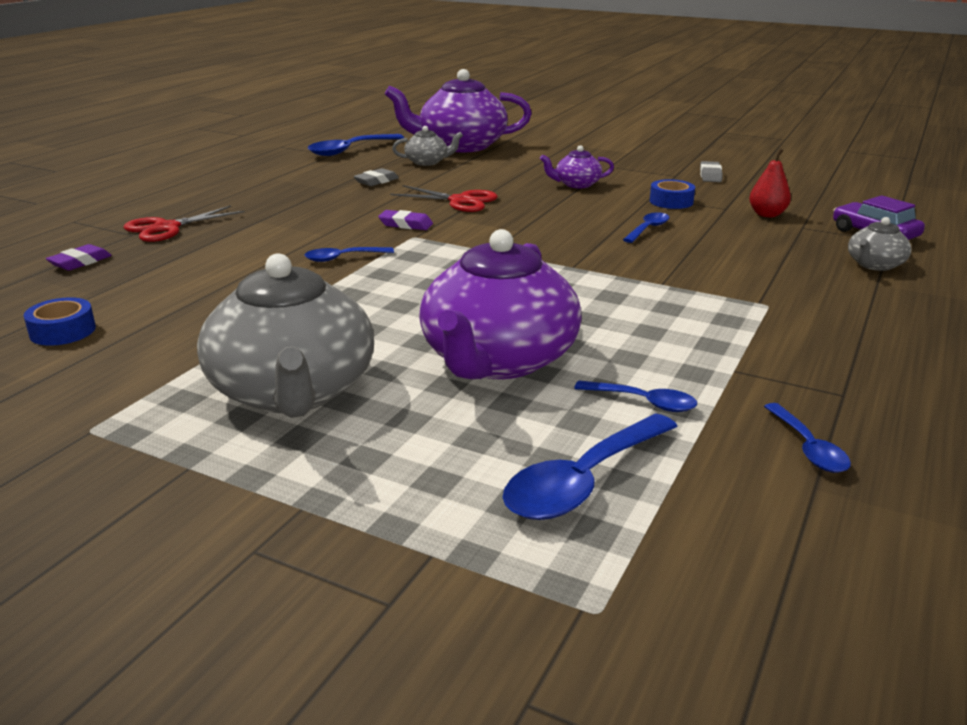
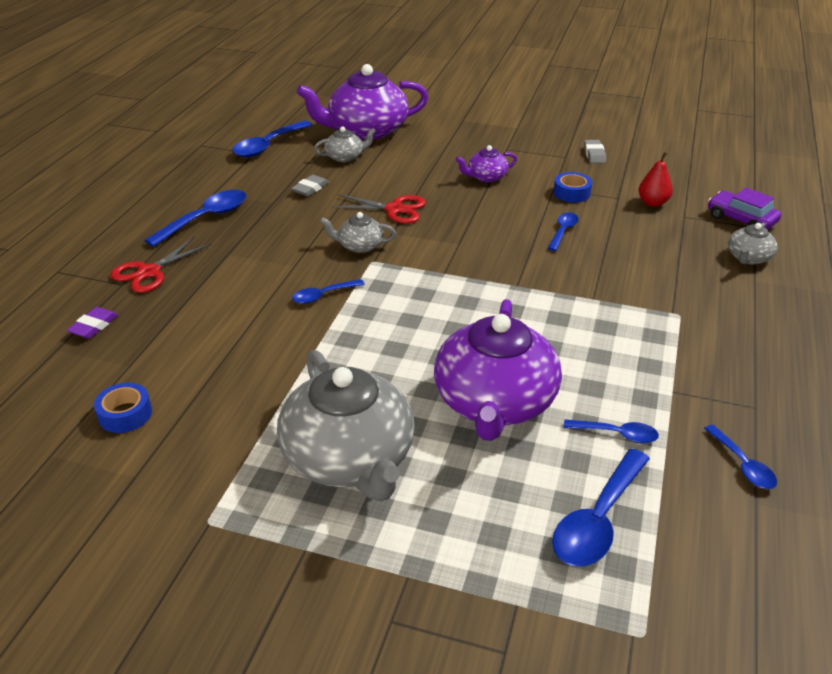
camera: 10 degrees left, 10 degrees up
(252, 195) = (206, 218): none -> blue spoon
(406, 224) = (359, 246): purple eraser -> grey teapot

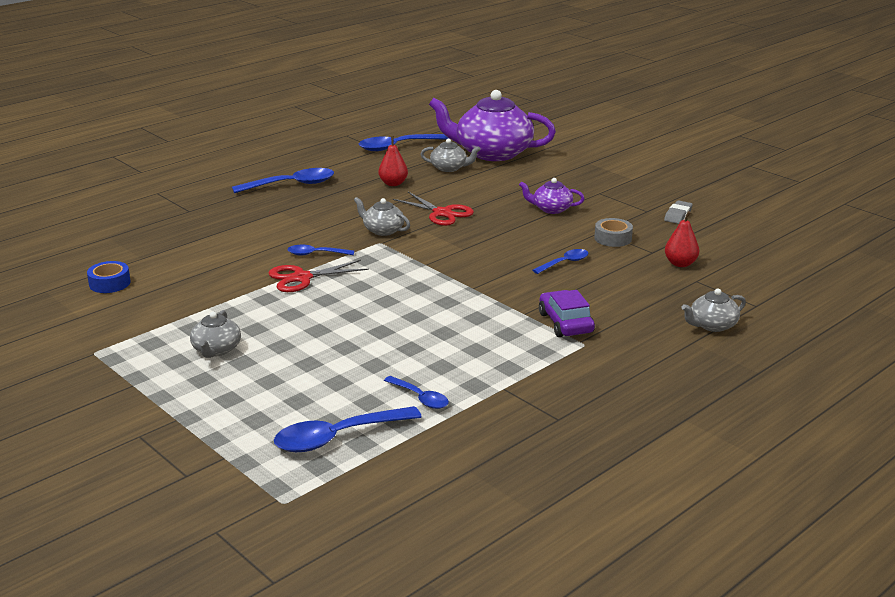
camera: 30 degrees right, 10 degrees down
(94, 326) = (145, 230): purple eraser -> none
(149, 272) = (214, 208): red scissors -> red scissors (302, 278)
(310, 189) = (393, 183): grey eraser -> red pear
(350, 458) = (216, 350): grey teapot -> grey teapot, size x0.46
(494, 403) = (355, 352): purple teapot -> none
(571, 193) = (613, 238): blue tape -> grey tape
(741, 219) = (750, 297): purple car -> purple car (565, 323)
(743, 465) = (493, 447): blue spoon -> none

